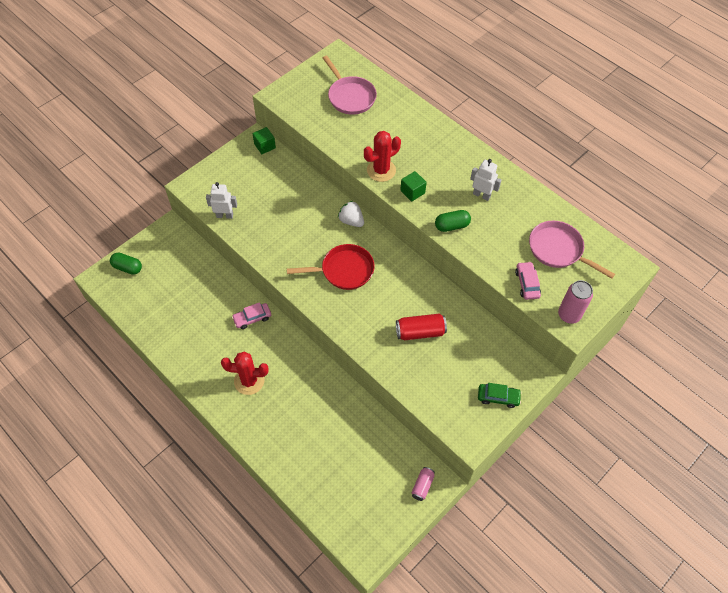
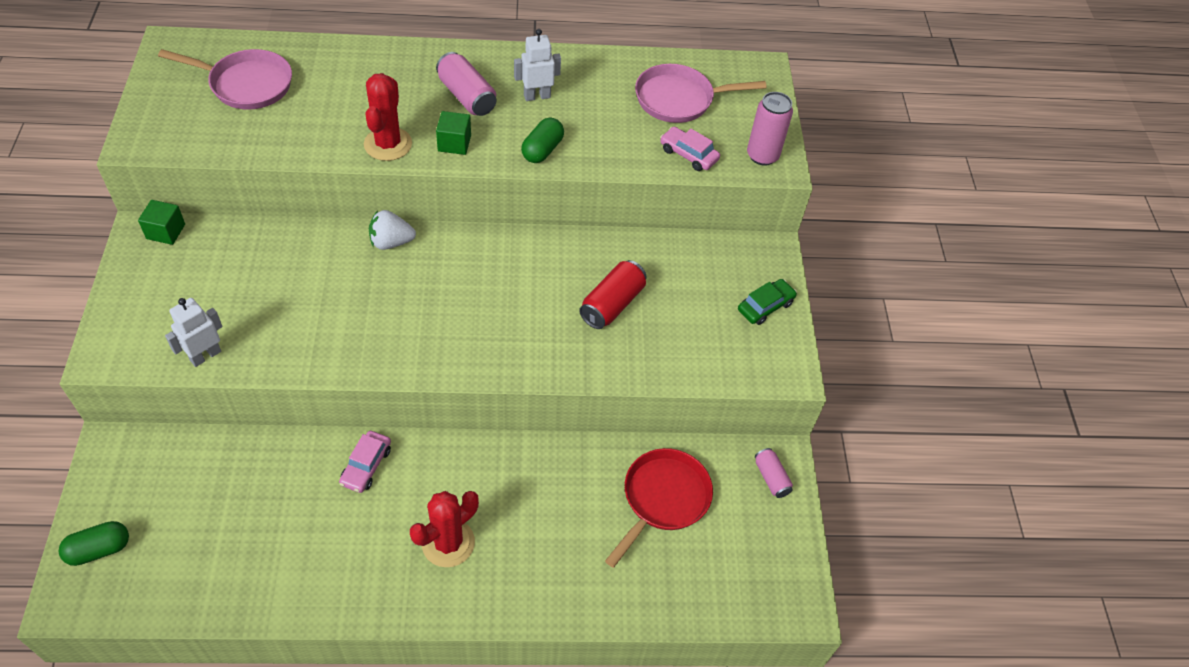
camera: 50 degrees left, 5 degrees down
(343, 270) = (446, 304): red pan -> red pan (662, 499)
(445, 171) = (466, 96): none -> pink can

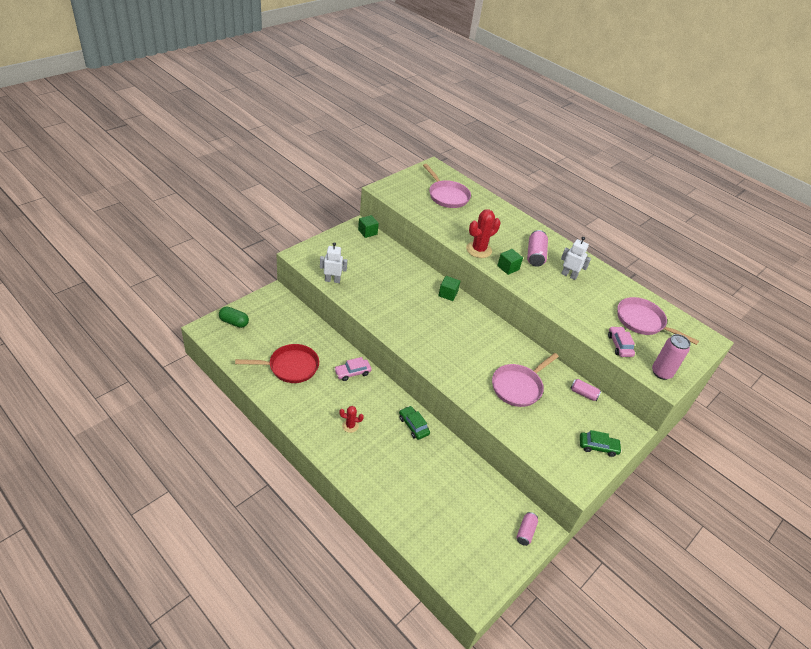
camera: 45 degrees right, 10 degrees down
(391, 242) = (448, 294): white strawberry -> green cube
(448, 543) = (350, 426): red cactus -> red cactus, size x0.55
(522, 466) = (413, 426): none -> green car
(542, 150) = (546, 296): green capsule -> none
(612, 304) = (518, 387): red can -> pink pan
(662, 499) = (460, 492): red pan -> red pan (290, 367)
(686, 250) = (583, 394): none -> pink can

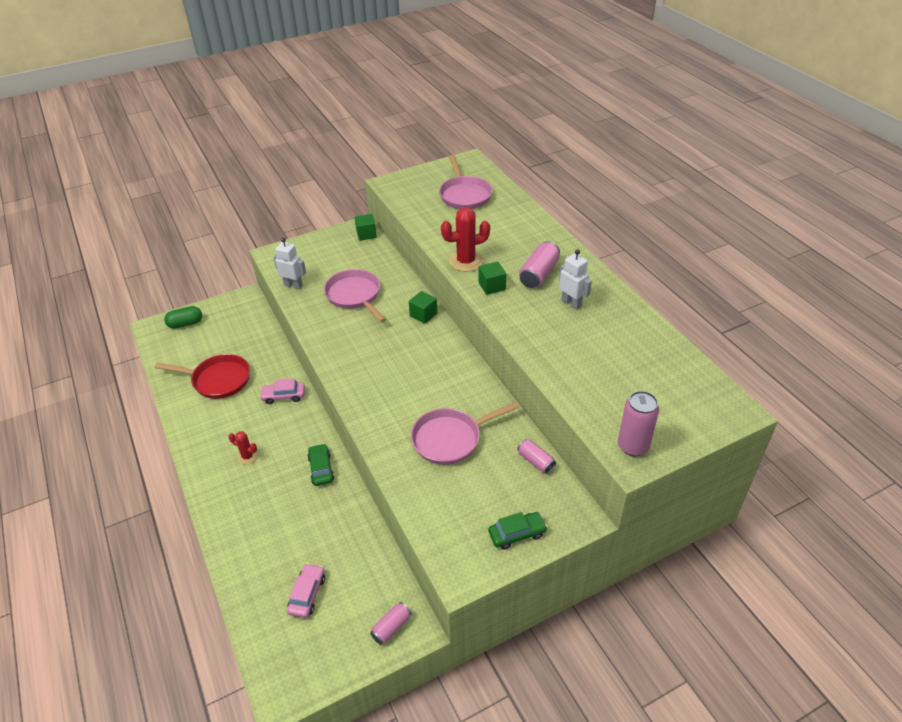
camera: 25 degrees right, 0 degrees up
(234, 322) = (185, 324): green capsule -> green capsule turned 60 degrees counterclockwise
(598, 447) = (517, 534): green car -> green car turned 45 degrees counterclockwise
(619, 345) = (590, 401): pink car -> pink car (307, 594)
(643, 322) = (645, 374): pink pan -> pink pan (355, 296)

